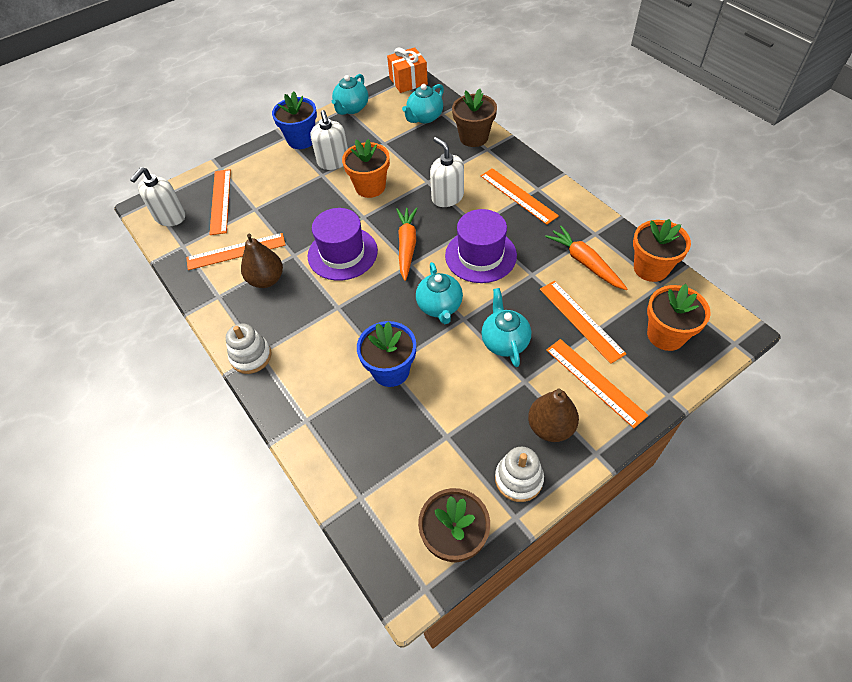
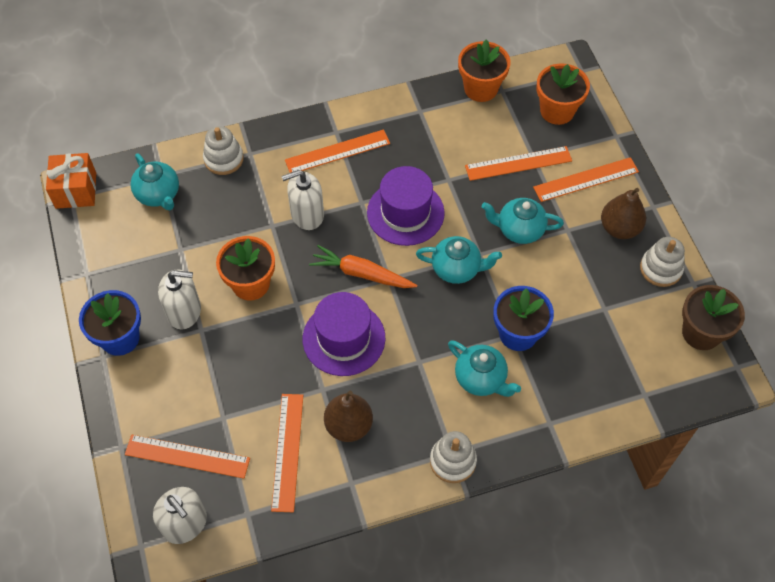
camera: 75 degrees left, 5 degrees up
(351, 108) = (91, 266): turquoise teapot -> turquoise teapot (481, 379)
(473, 137) = (223, 159): brown flower pot -> white stacking toy
(585, 262) = (452, 133): orange carrot -> none

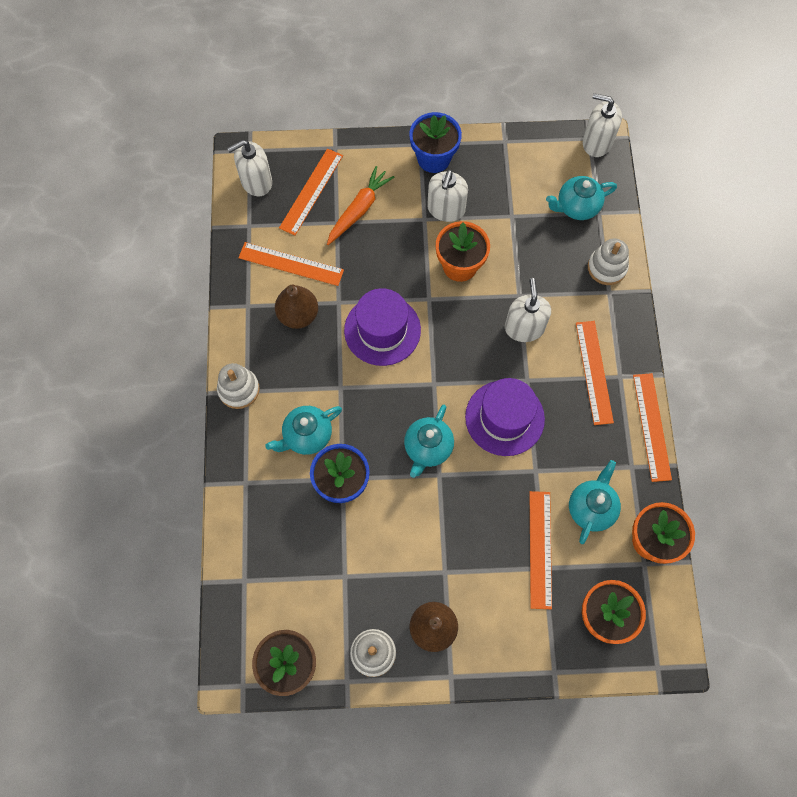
camera: 105 degrees right, 10 degrees up
(76, 190) = (597, 142): orange gift -> white soap dispenser
(362, 273) = (445, 361): orange carrot -> orange carrot (359, 210)
(519, 230) = (457, 522): turquoise teapot -> turquoise teapot (591, 508)
(586, 179) = (503, 615): orange ruler -> orange ruler (651, 426)

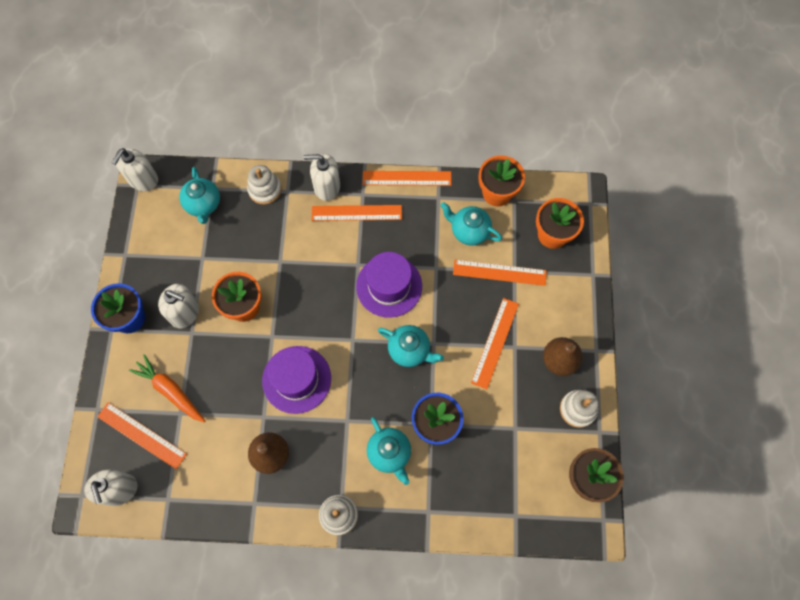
camera: 85 degrees left, 0 degrees up
(291, 264) = (217, 459): orange ruler -> orange ruler (495, 342)
(524, 328) = (310, 261): white soap dispenser -> white soap dispenser (326, 187)

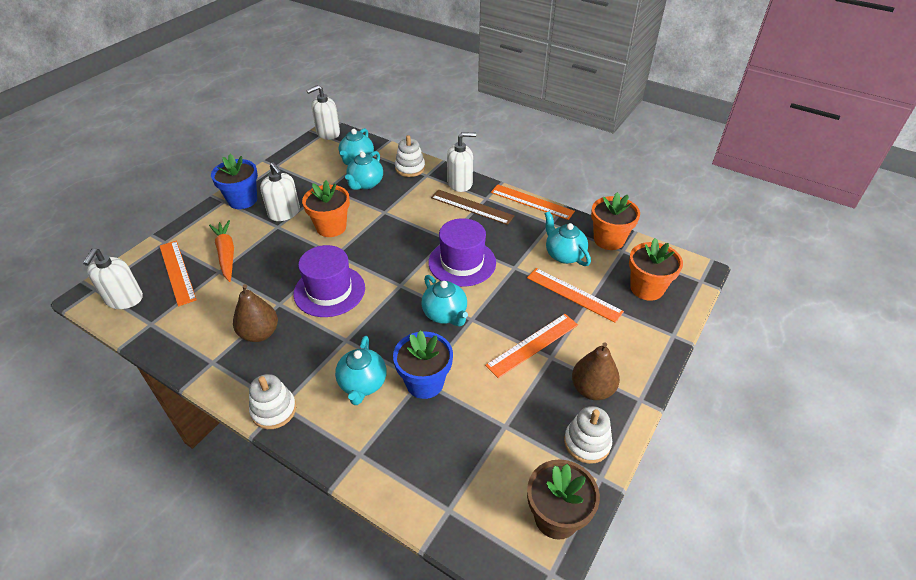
camera: 30 degrees right, 25 degrees down
(236, 233) = (365, 184): none -> turquoise teapot
(326, 187) = (460, 183): white soap dispenser -> white soap dispenser turned 135 degrees clockwise
(356, 213) = (472, 207): orange ruler -> brown ruler

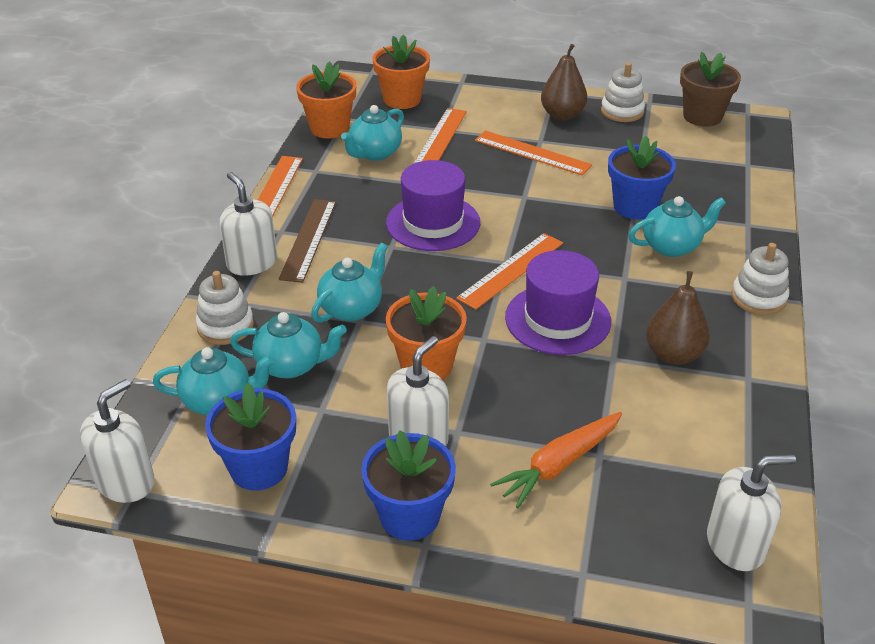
camera: 110 degrees left, 5 degrees down
(177, 272) = (636, 508): orange ruler -> orange ruler (511, 270)
(306, 165) = (259, 468): none -> blue flower pot
(328, 133) = (125, 482): white soap dispenser -> white soap dispenser turned 90 degrees counterclockwise
(445, 314) = (530, 215): turquoise teapot -> turquoise teapot (352, 308)

